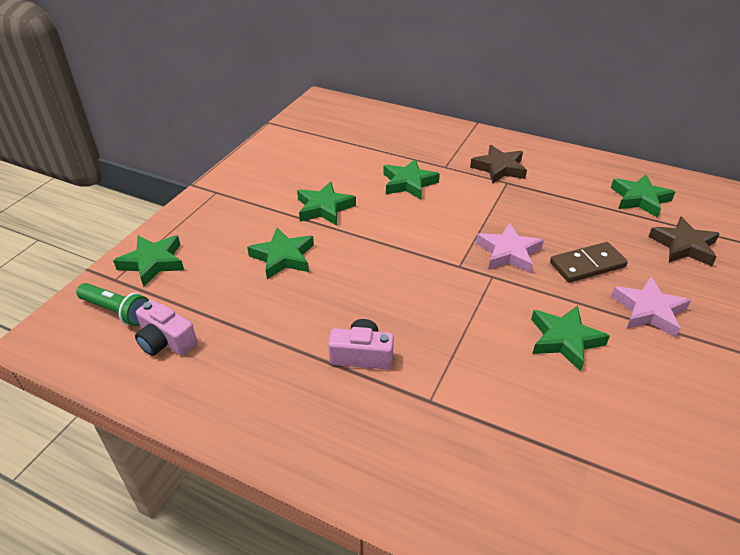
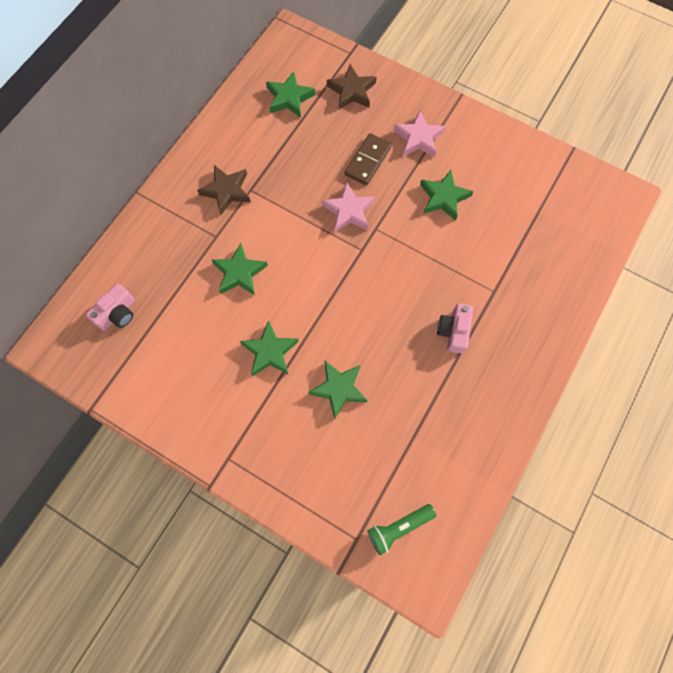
camera: 85 degrees left, 30 degrees up
(117, 311) = (398, 527): green flashlight -> green flashlight turned 150 degrees counterclockwise
(153, 262) = (336, 507): green star -> none
(166, 341) = (434, 479): pink camera -> pink camera (117, 313)
(587, 265) = (367, 161): brown domino -> brown domino turned 45 degrees clockwise

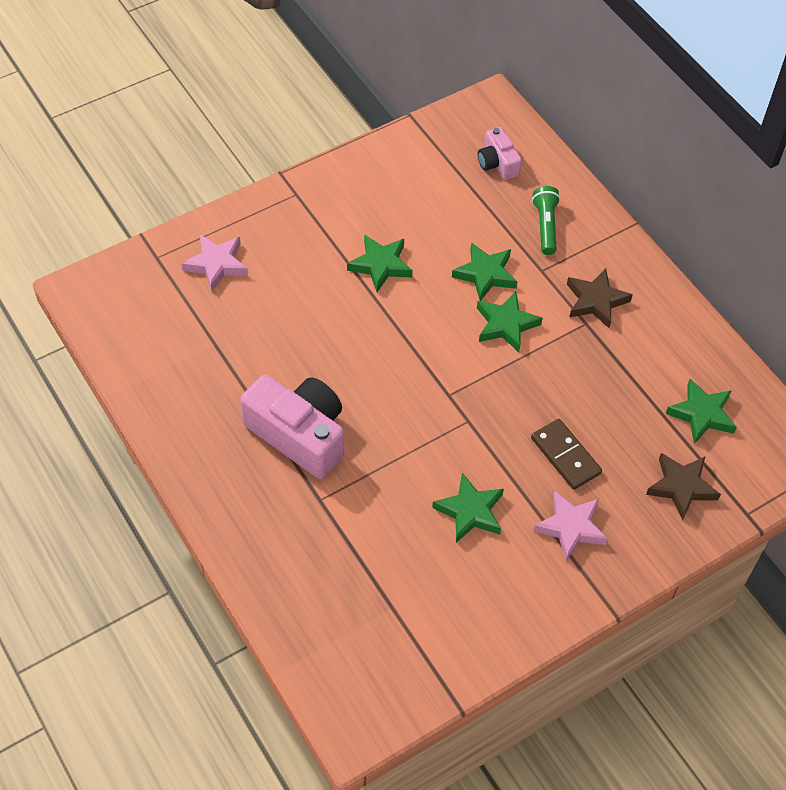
camera: 115 degrees right, 15 degrees down
(338, 389) = (305, 305): green star -> green star (506, 324)
(349, 211) = (506, 405): pink star -> pink star (216, 264)
(398, 527) = (143, 293): green flashlight -> green flashlight (545, 226)
(453, 331) = (299, 435): pink camera -> pink camera, size x1.89

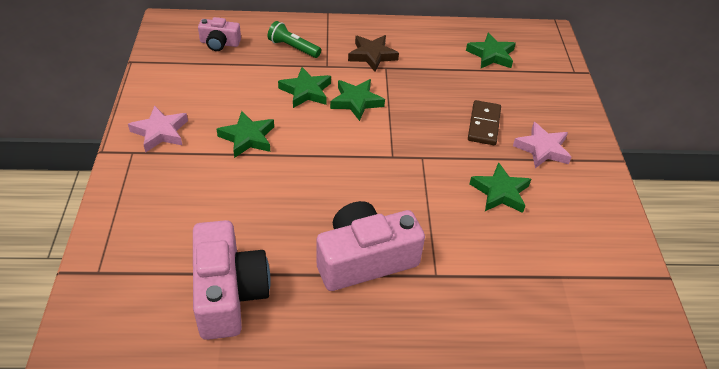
camera: 60 degrees left, 10 degrees down
(195, 355) = (228, 293): none -> pink camera
(216, 264) = (148, 233): pink star -> pink star (160, 132)
(565, 456) = (483, 125): brown domino -> brown domino turned 75 degrees counterclockwise
(681, 487) = (539, 88): brown star -> none

